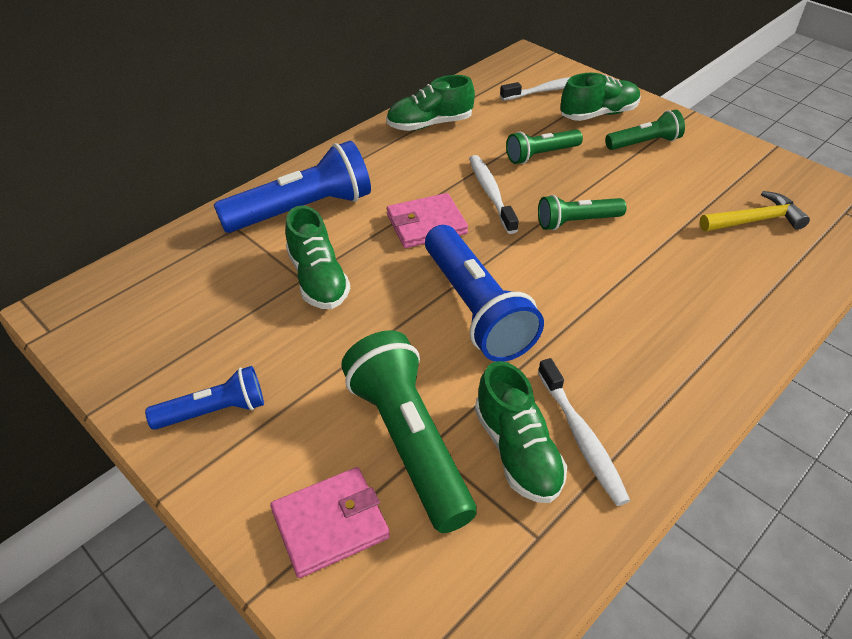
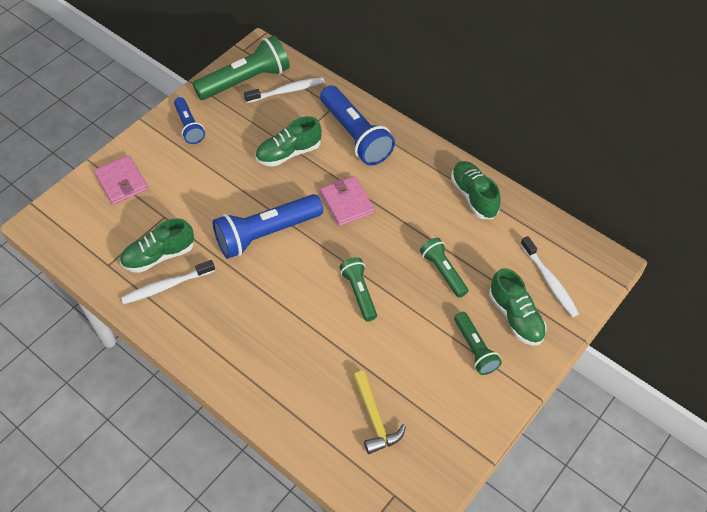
camera: 85 degrees right, 10 degrees up
(409, 441) = (167, 208): green flashlight -> green flashlight (246, 81)
(491, 193) = (387, 239): white toothbrush -> white toothbrush (287, 91)

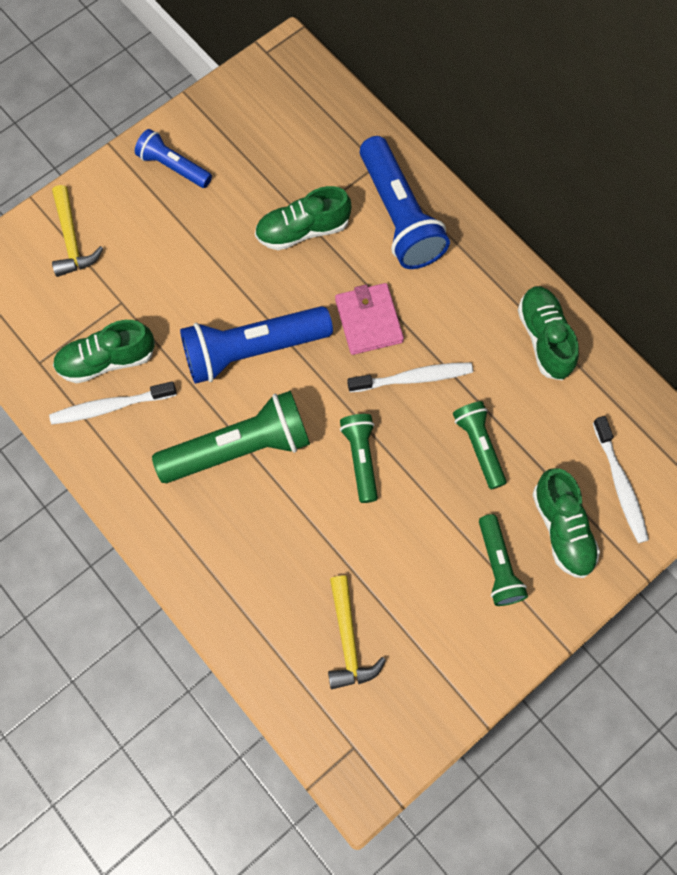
camera: 10 degrees right, 15 degrees up
(121, 182) = (72, 240): pink wallet -> yellow hammer
(189, 126) = (173, 167): blue flashlight -> blue flashlight turned 135 degrees clockwise
(246, 81) = (262, 104): green flashlight -> green flashlight (240, 448)
(287, 91) = (316, 130): white toothbrush -> white toothbrush (413, 378)

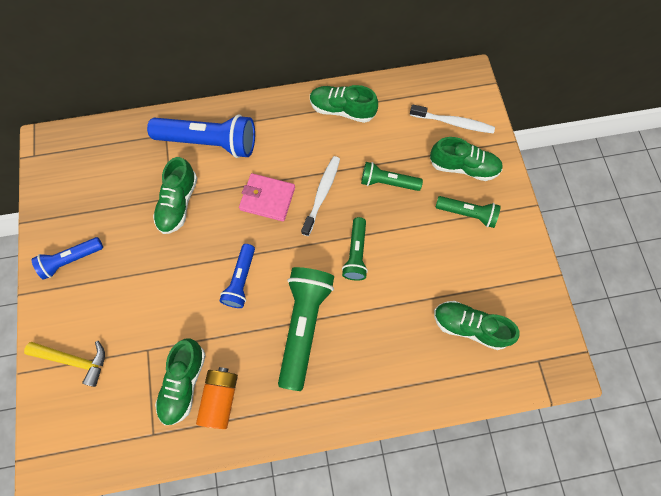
camera: 60 degrees left, 0 degrees up
(111, 406) = (220, 398): white toothbrush -> orange battery
(252, 350) = (241, 280): blue flashlight -> blue flashlight, size x0.57
(348, 640) = (469, 326): yellow hammer -> green shoe
(361, 458) = (356, 254): green flashlight -> green flashlight turned 105 degrees counterclockwise

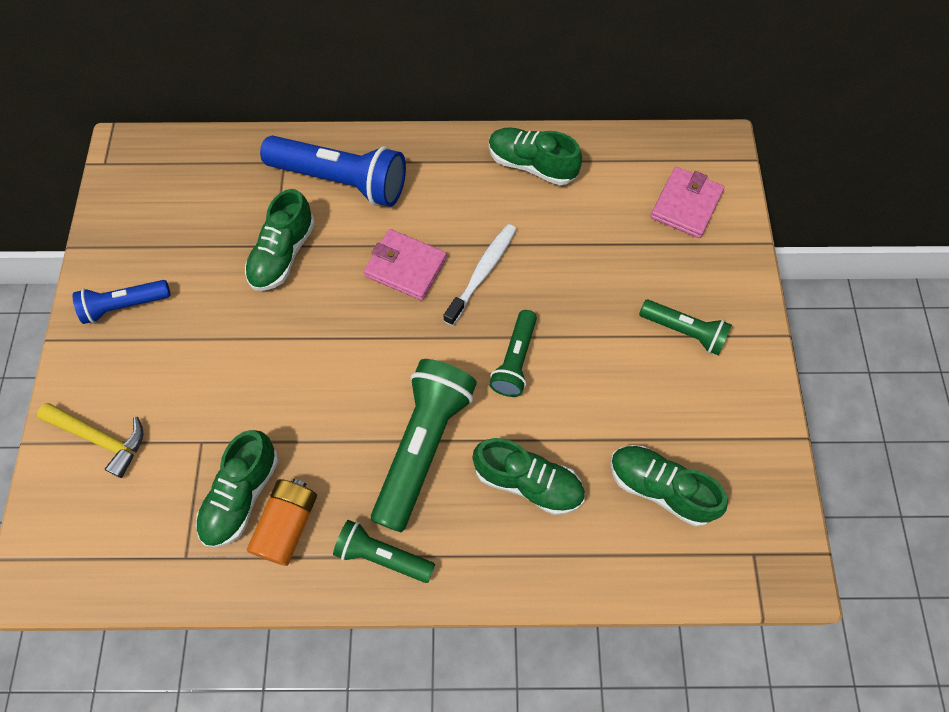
camera: 10 degrees right, 5 degrees down
(241, 280) = (347, 370): blue flashlight -> none
(387, 182) = (578, 271): green flashlight -> green flashlight (382, 555)
(453, 123) = (686, 205): white toothbrush -> pink wallet
(463, 167) = (689, 267): green shoe -> green shoe (528, 482)

